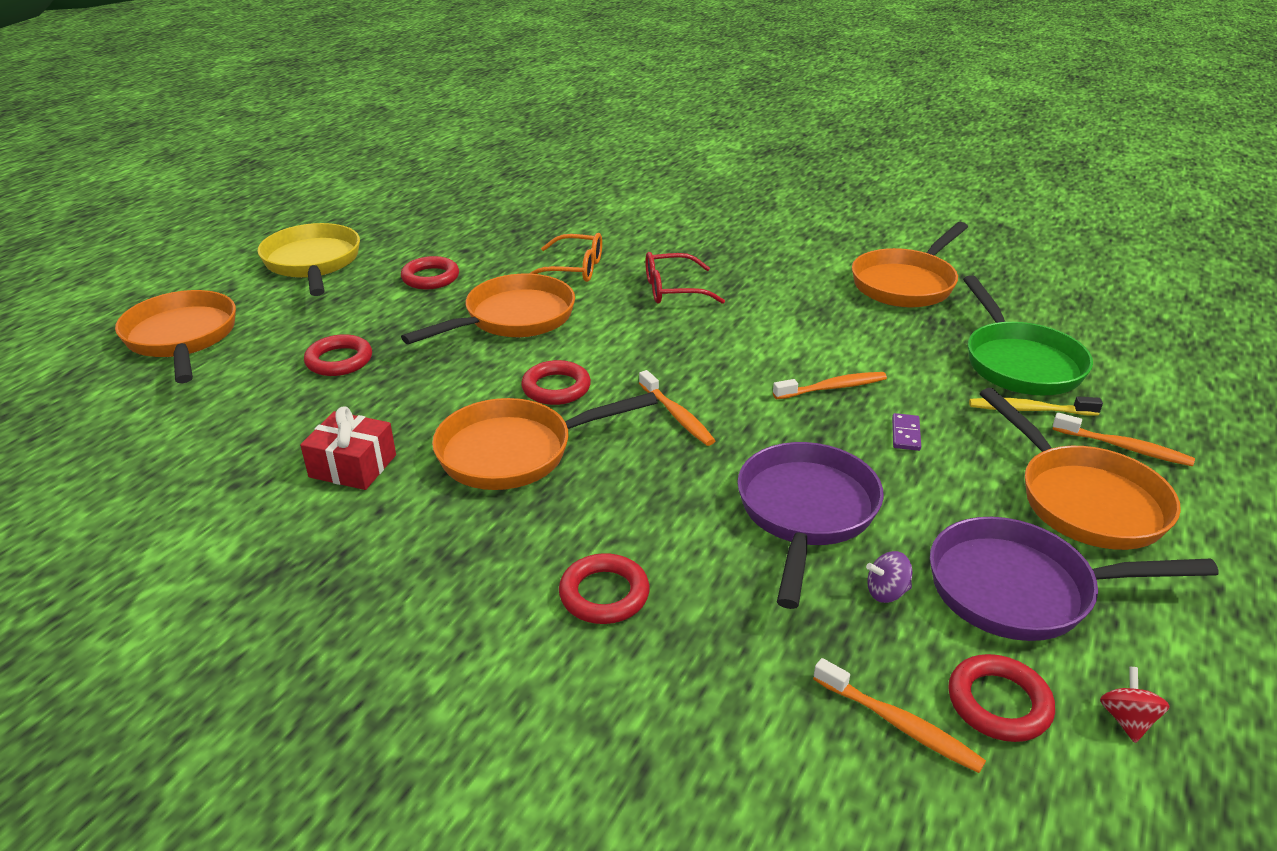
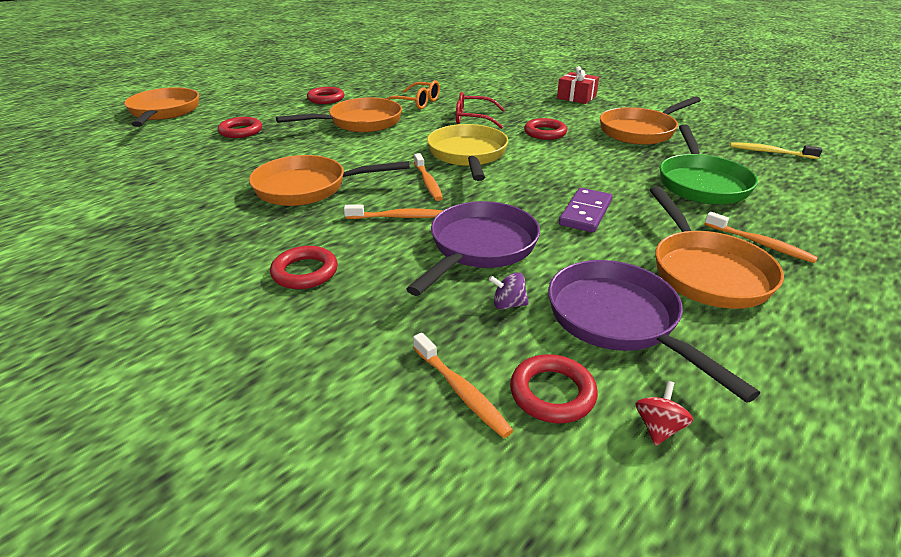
camera: 15 degrees right, 0 degrees up
(313, 263) = (264, 86): yellow pan -> yellow pan (468, 155)
(353, 466) = (205, 182): red gift -> red gift (576, 97)
(556, 388) = (360, 159): red ring -> red ring (545, 133)
(833, 388) = (548, 181): orange toothbrush -> orange toothbrush (398, 217)
(906, 434) = (585, 213): purple domino -> purple domino, size x1.80
(1021, 589) = (618, 321): purple pan -> purple pan turned 45 degrees clockwise
(1029, 410) = (692, 211): yellow toothbrush -> yellow toothbrush (770, 152)

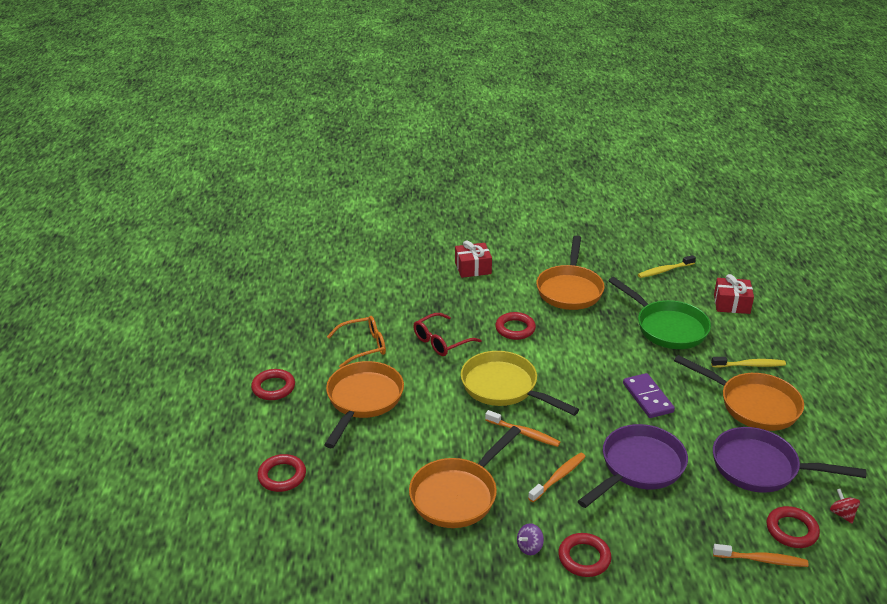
camera: 45 degrees left, 0 degrees up
(164, 112) = (148, 503): orange pan -> none
(479, 248) = (638, 467): purple pan -> purple pan turned 60 degrees clockwise
(508, 304) = (708, 496): purple spinning top -> purple spinning top (529, 547)
(760, 244) = (750, 365): orange toothbrush -> yellow toothbrush
(819, 197) = (731, 304): none -> red gift

